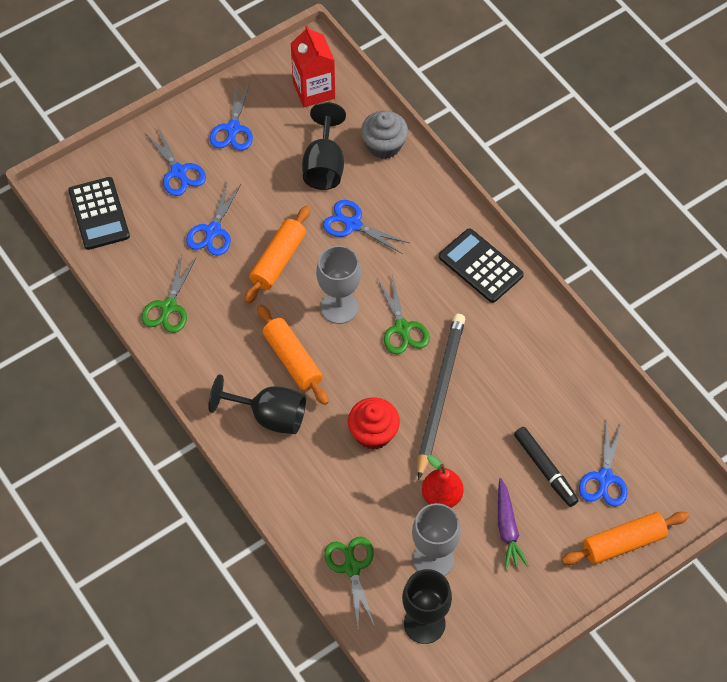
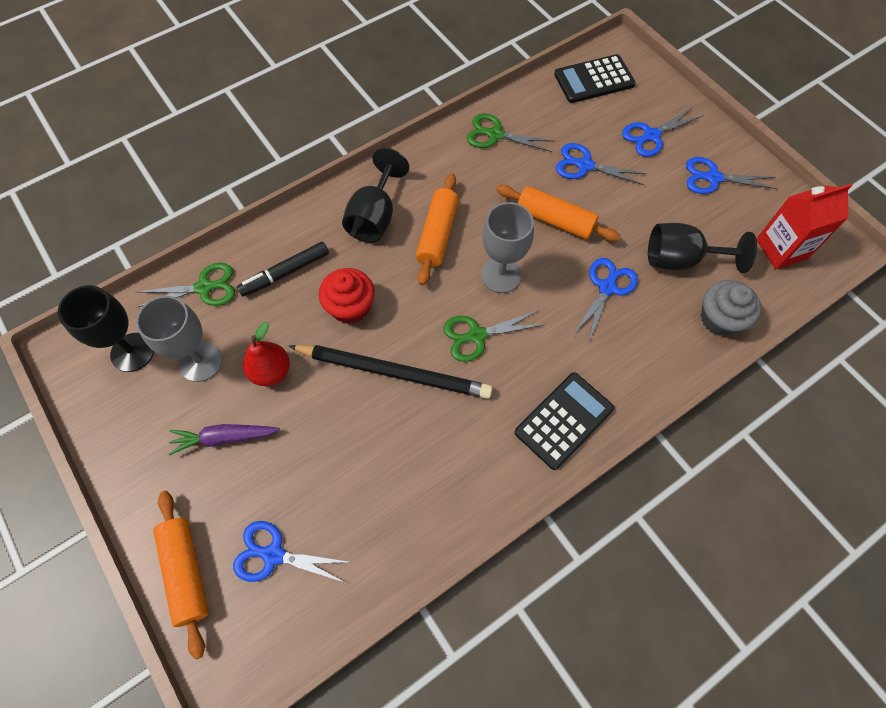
camera: 90 degrees right, 5 degrees up
(292, 360) = (437, 234): orange rolling pin -> orange rolling pin turned 45 degrees counterclockwise
(545, 469) = (292, 483): black marker -> black marker (285, 273)

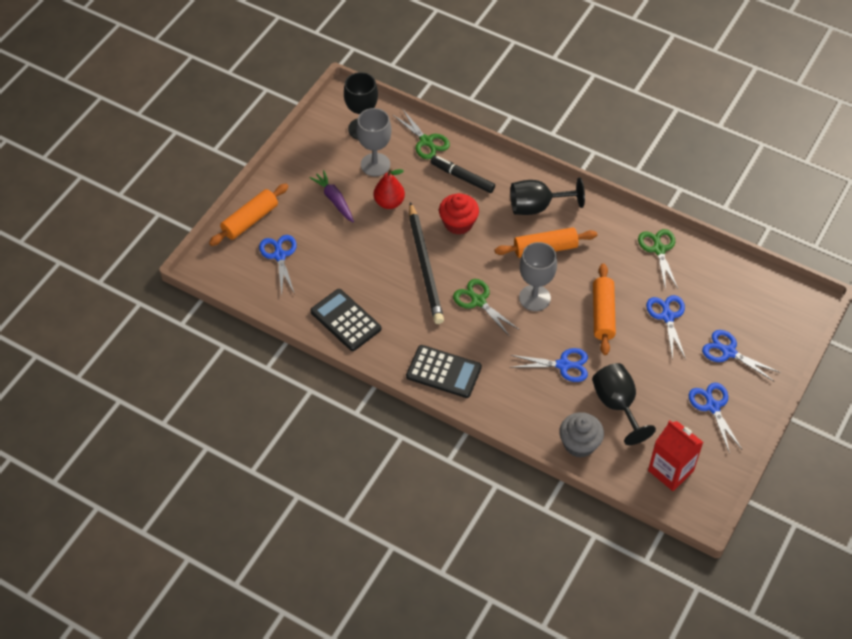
camera: 65 degrees right, 10 degrees down
(594, 80) = (762, 295): black calculator -> black calculator (345, 320)

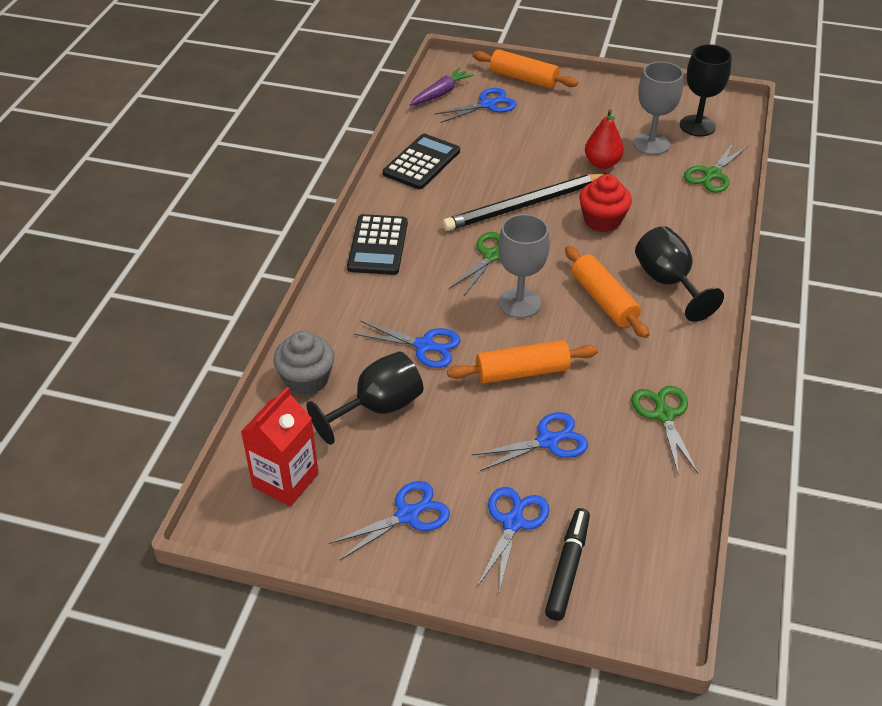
camera: 75 degrees right, 10 degrees down
(334, 200) = (582, 125): purple carrot -> purple carrot (440, 93)
(462, 177) = (675, 212): black marker -> black marker (567, 568)
(563, 365) = (424, 346): blue scissors -> blue scissors turned 60 degrees counterclockwise
(659, 249) = (664, 415): green scissors -> green scissors turned 75 degrees counterclockwise

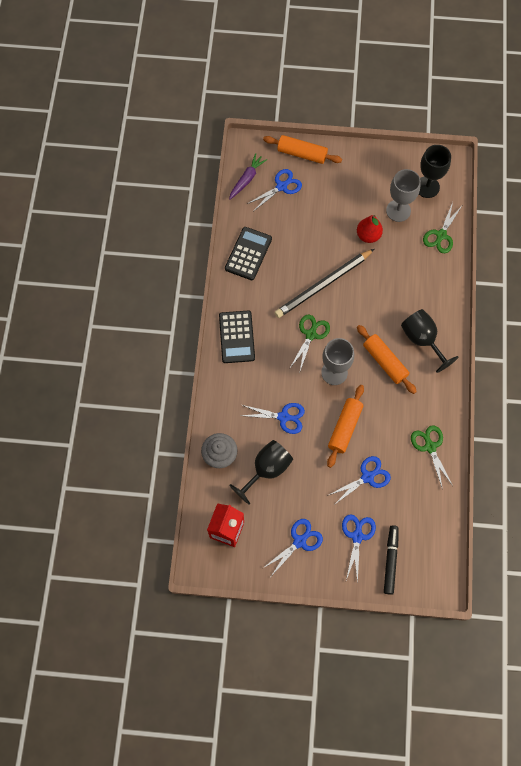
camera: 10 degrees left, 25 degrees up
(522, 372) = (345, 428): orange rolling pin -> orange rolling pin turned 45 degrees counterclockwise
(602, 220) = (375, 291): red cupcake -> none

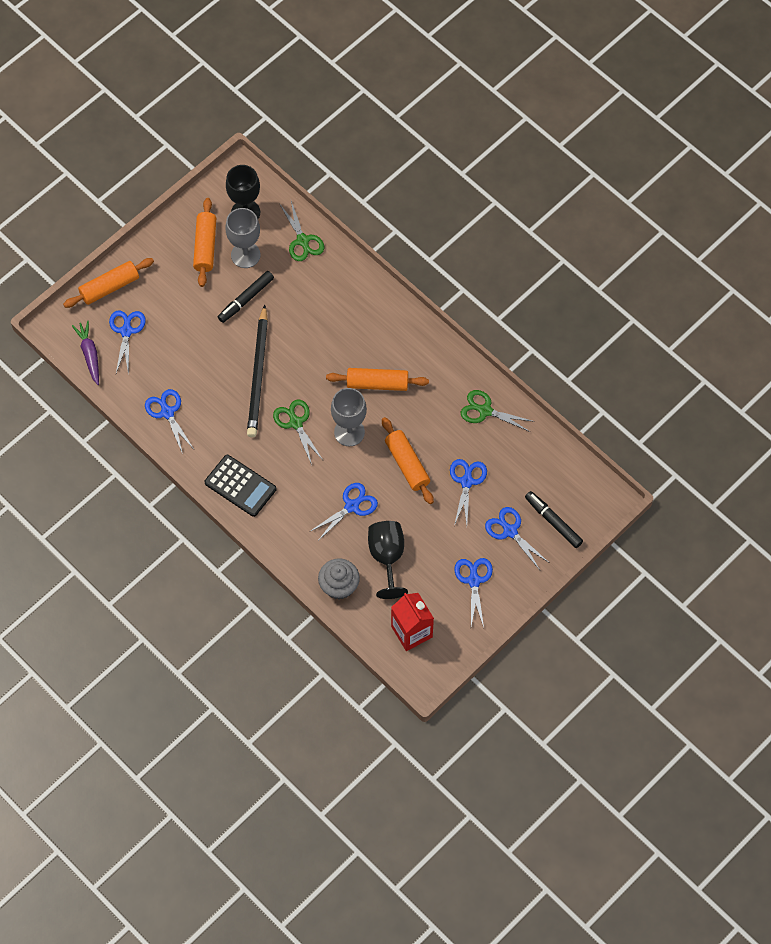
camera: 50 degrees left, 5 degrees down
(248, 254) = (167, 412): black calculator -> blue scissors
(368, 235) = (246, 299): red pear -> black marker
(381, 183) = (205, 246): none -> orange rolling pin
(422, 340) = (385, 337): black goblet -> none

